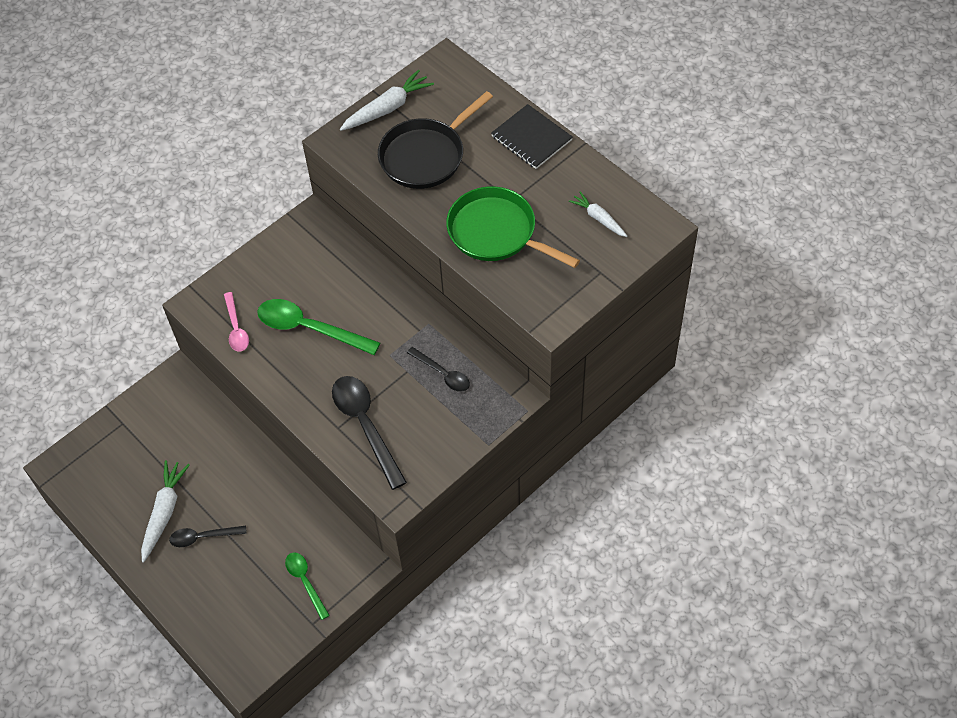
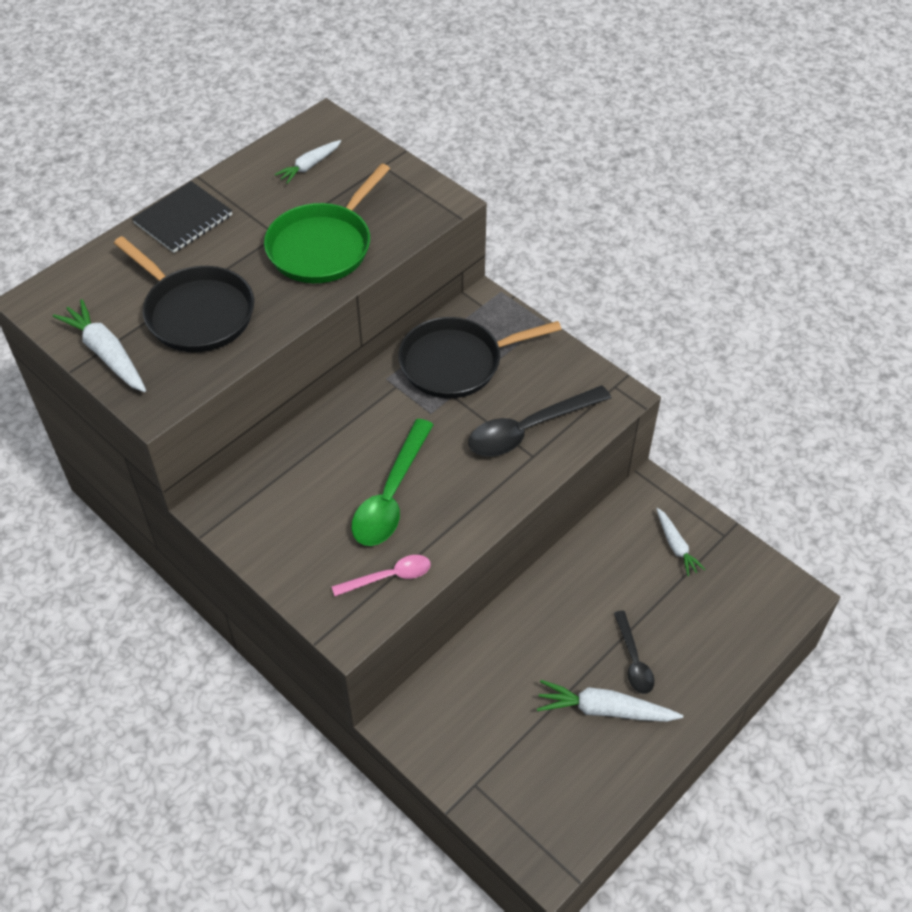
camera: 95 degrees left, 5 degrees down
(305, 582) = (676, 546): green spoon -> white carrot
(443, 374) = (456, 363): black spoon -> black pan

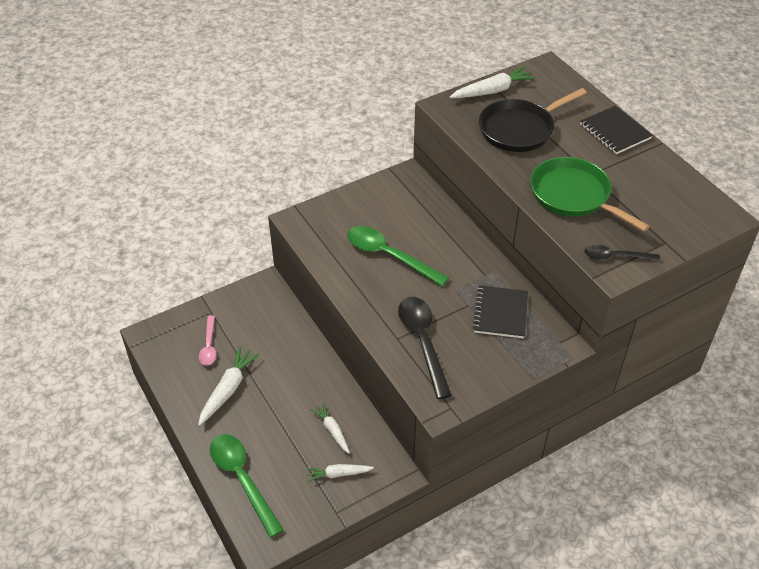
camera: 105 degrees right, 5 degrees down
(309, 166) = (668, 201): white carrot -> white carrot (332, 430)
(389, 577) = (326, 244): pink spoon -> pink spoon (209, 346)
(456, 363) = (500, 313): black pan -> black notebook
(633, 660) = (256, 416): black spoon -> black spoon (615, 256)
(728, 646) = (242, 479): none -> green spoon

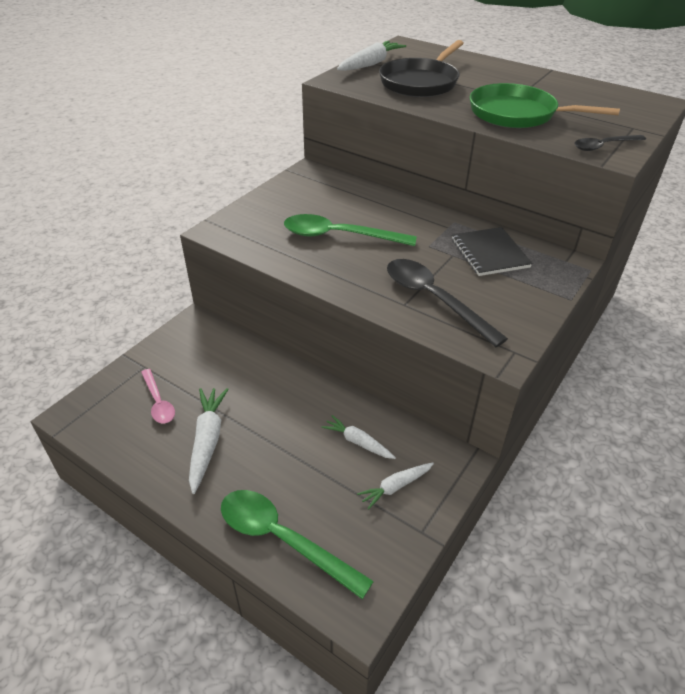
camera: 25 degrees left, 5 degrees down
(615, 132) = (505, 70): black notebook -> none

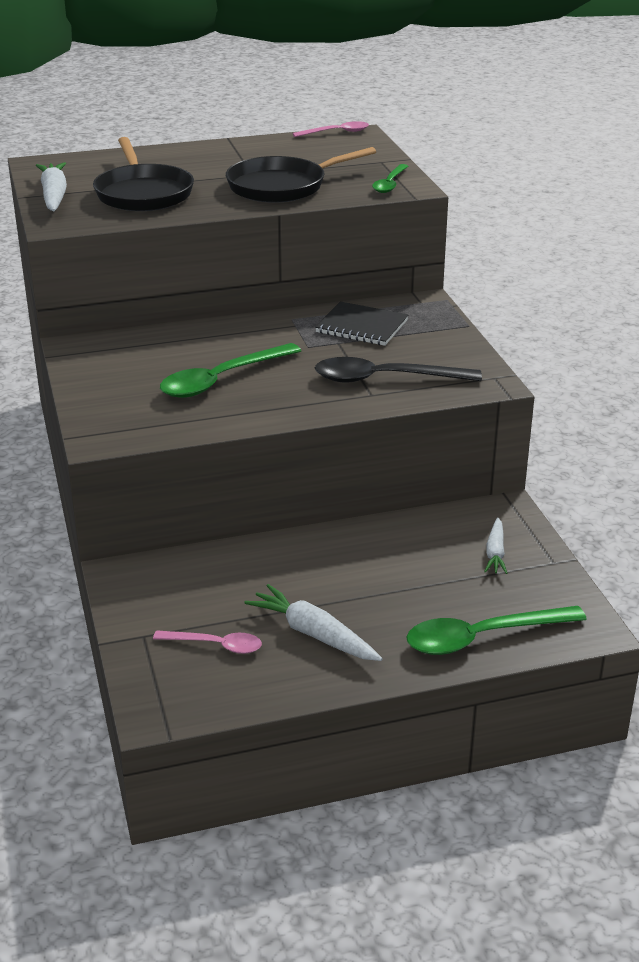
camera: 50 degrees left, 10 degrees down
(358, 442) = (423, 548): white carrot -> none
(517, 114) = (281, 186): green pan -> black pan
(603, 146) = (390, 184): black spoon -> green spoon
(641, 94) = (336, 132): none -> pink spoon

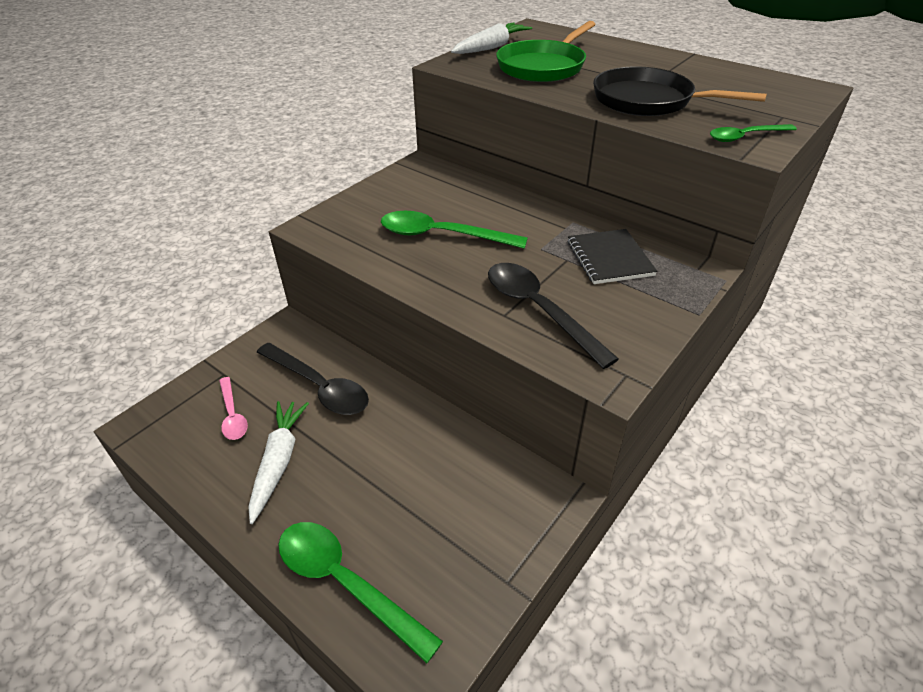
camera: 55 degrees right, 10 degrees up
(143, 193) = (543, 67): black pan -> green pan
(241, 580) = (319, 387): none -> black spoon
(336, 132) = (795, 80): pink spoon -> none
(495, 553) = (483, 525): white carrot -> none

